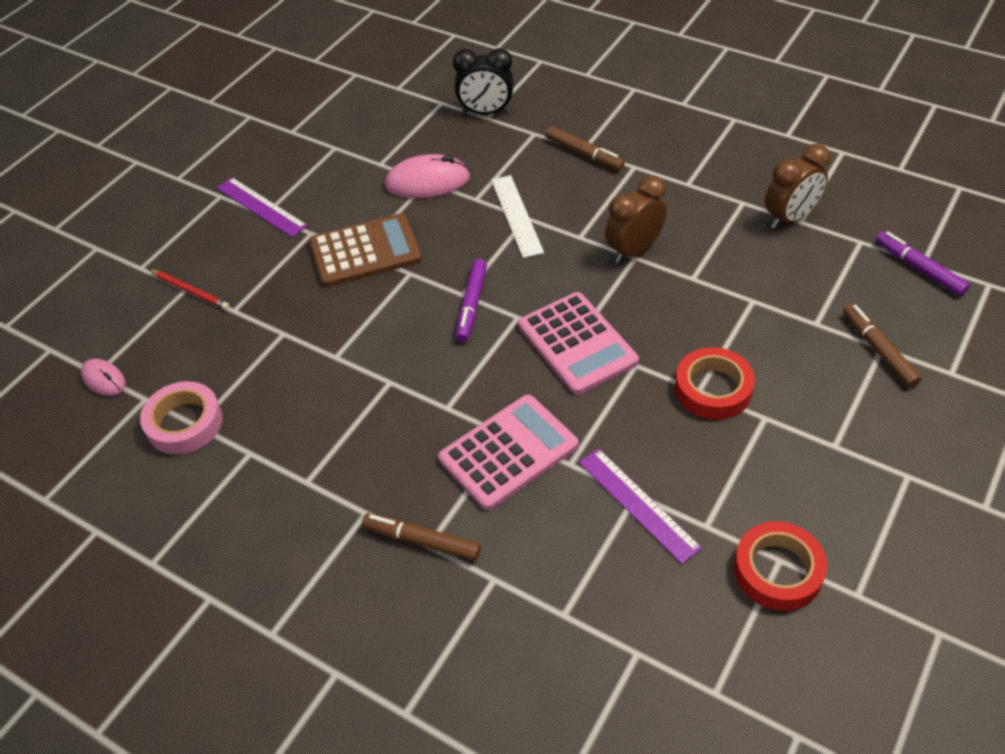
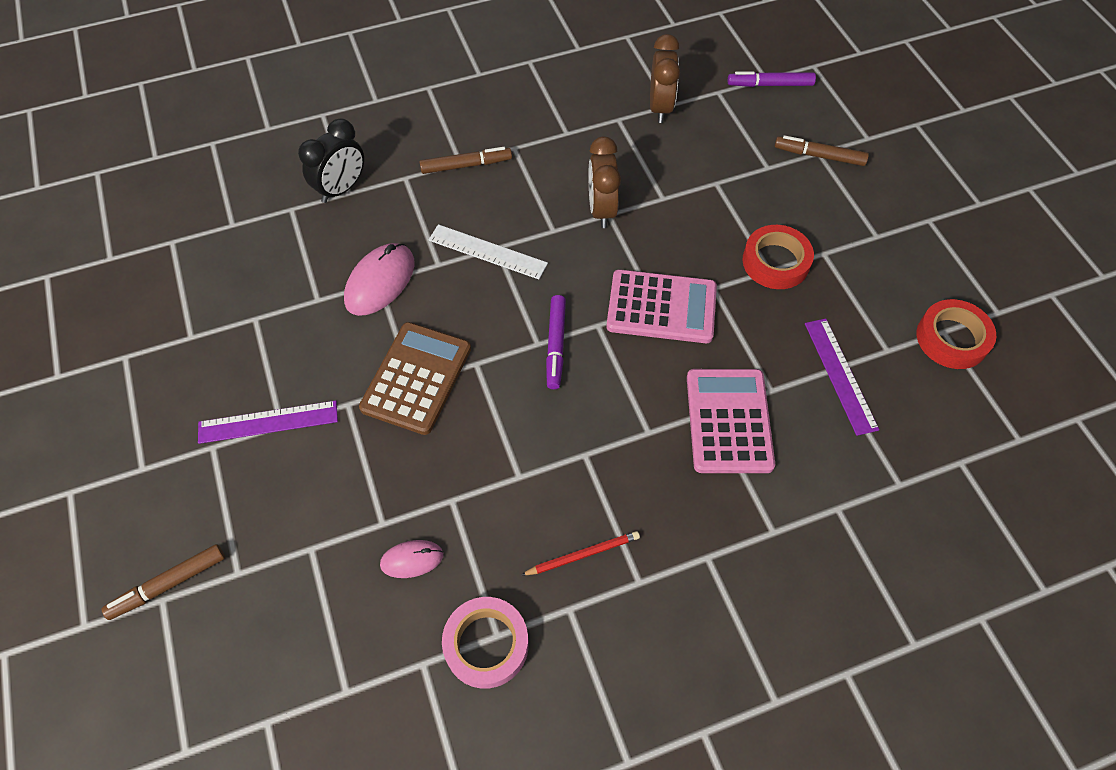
camera: 55 degrees left, 10 degrees up
(103, 379) = (361, 689): pink mouse -> pink mouse (412, 559)
(190, 291) = (318, 546): red pencil -> red pencil (583, 554)
(421, 541) = (767, 534): brown marker -> brown marker (168, 584)
(471, 305) = (556, 345): purple marker -> purple marker turned 45 degrees clockwise
(638, 504) = (840, 375): purple ruler -> purple ruler turned 75 degrees clockwise

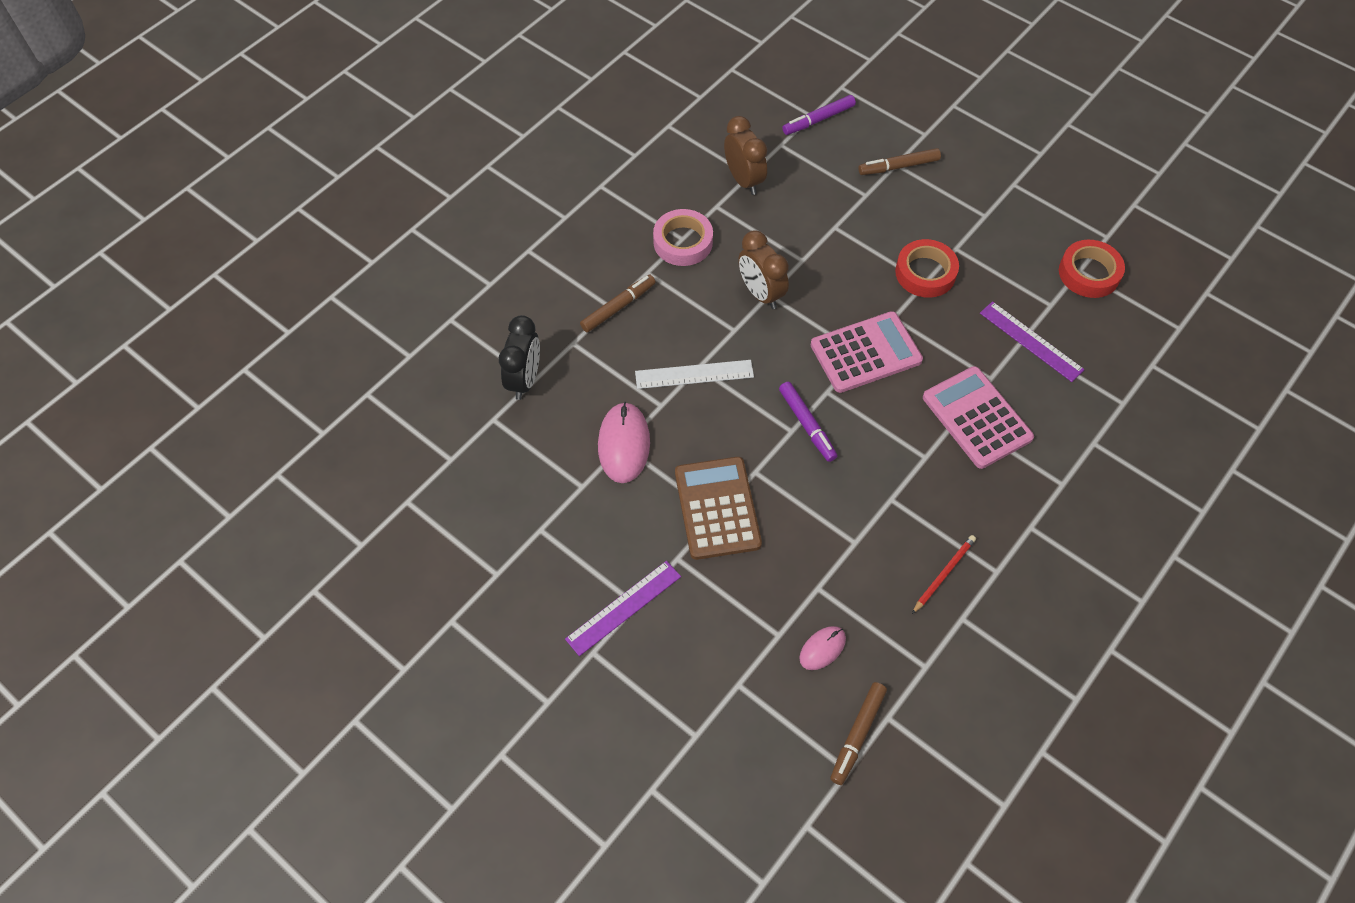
camera: 30 degrees left, 0 degrees up
(168, 584) = (647, 775): brown marker -> brown marker (857, 735)
(486, 644) = (923, 677): pink tape -> pink tape (683, 242)

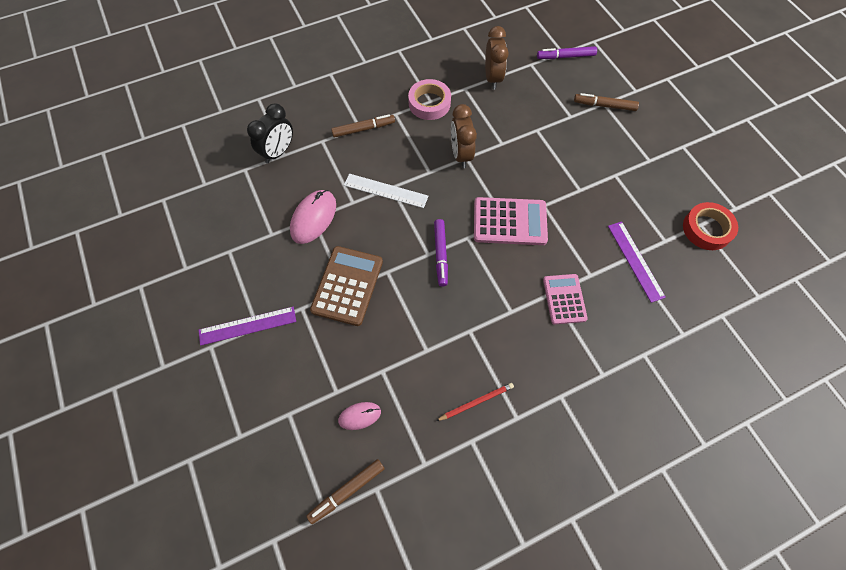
camera: 25 degrees right, 5 degrees up
(925, 273) = (583, 183): red tape -> none
(977, 418) = (564, 299): pink calculator -> pink calculator, size x0.66

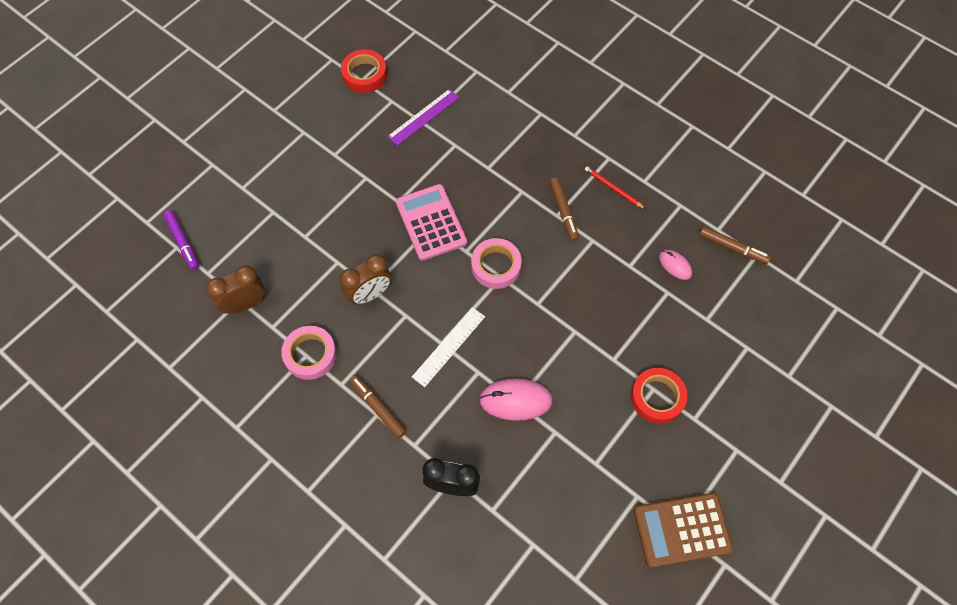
camera: 115 degrees left, 0 degrees up
(247, 326) = (657, 397): purple ruler -> red tape
(347, 286) = (570, 330): brown calculator -> brown calculator (681, 529)
(385, 191) = (449, 346): white ruler -> white ruler turned 45 degrees clockwise
(440, 254) = (496, 266): purple marker -> pink tape
(564, 299) = (489, 156): pink calculator -> none
(604, 106) = (245, 186): brown marker -> brown marker (563, 211)

